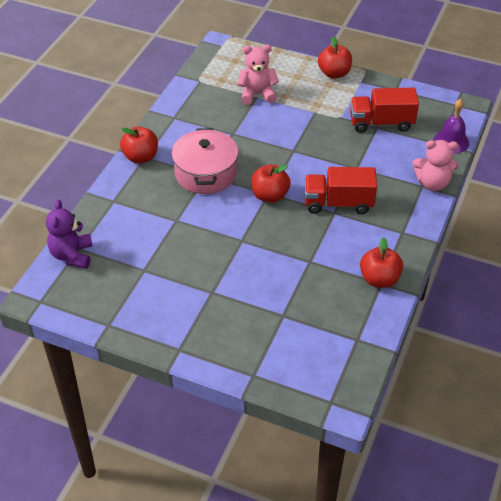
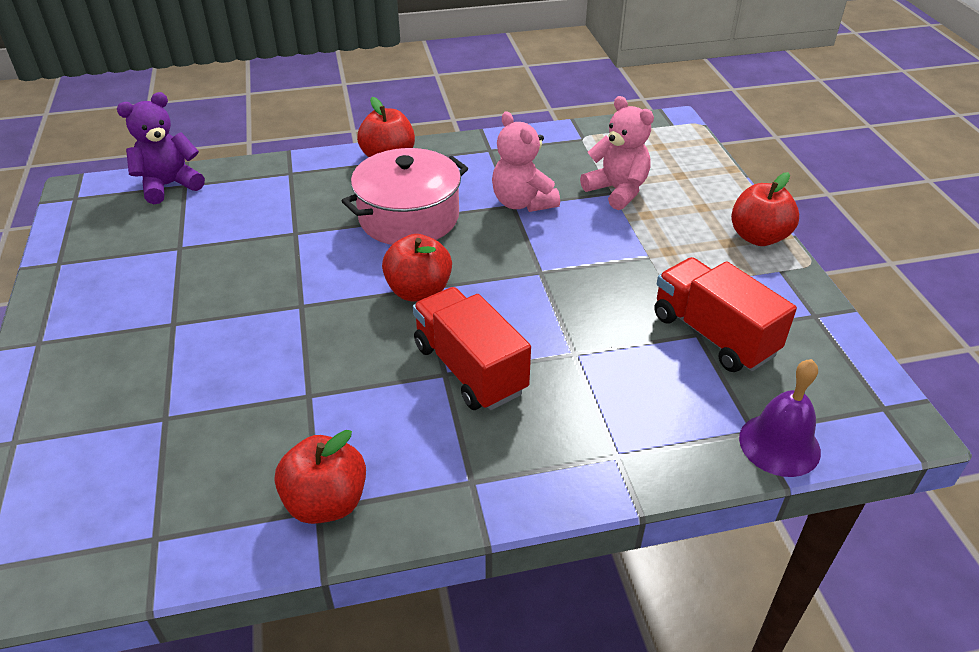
camera: 55 degrees right, 5 degrees down
(432, 183) = (639, 468): pink teddy bear -> pink teddy bear (522, 203)

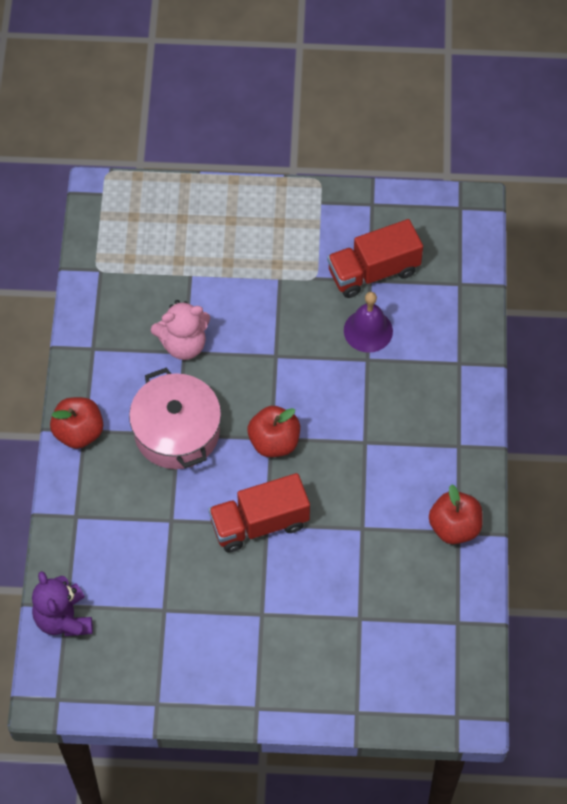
camera: 75 degrees left, 20 degrees up
(470, 369) = (365, 426): red truck -> red truck (259, 523)
(617, 191) = (189, 271): pink teddy bear -> none
(758, 237) = (279, 199): red apple -> none
(779, 444) = (473, 275): purple bell -> purple bell (368, 330)

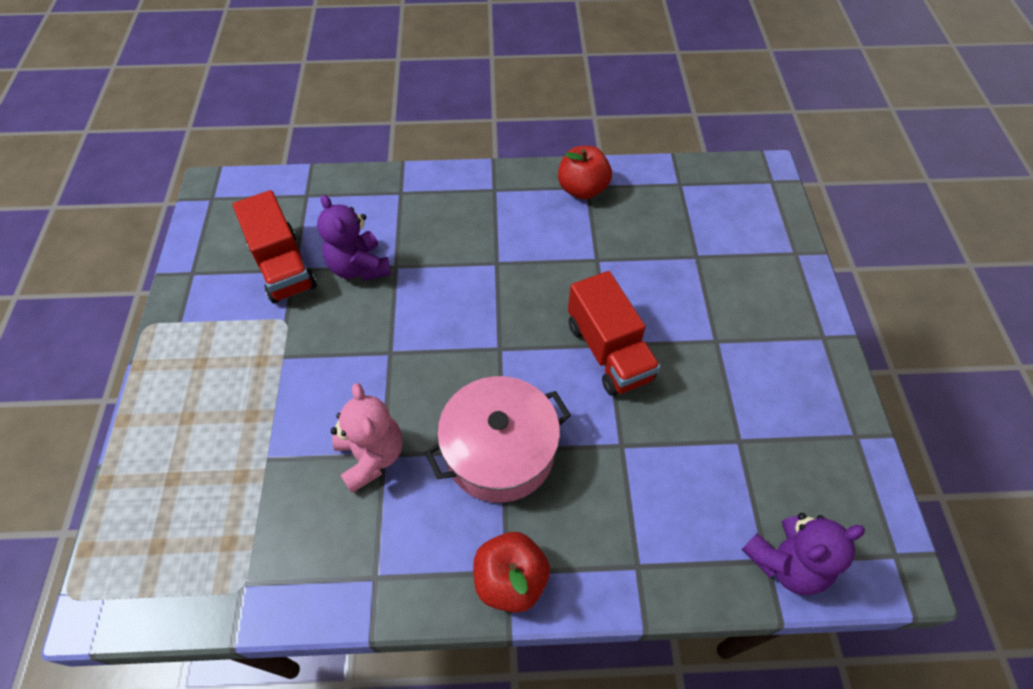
camera: 95 degrees left, 5 degrees down
(274, 442) = (504, 345): red apple -> none
(368, 330) = (359, 267): purple bell -> purple teddy bear

